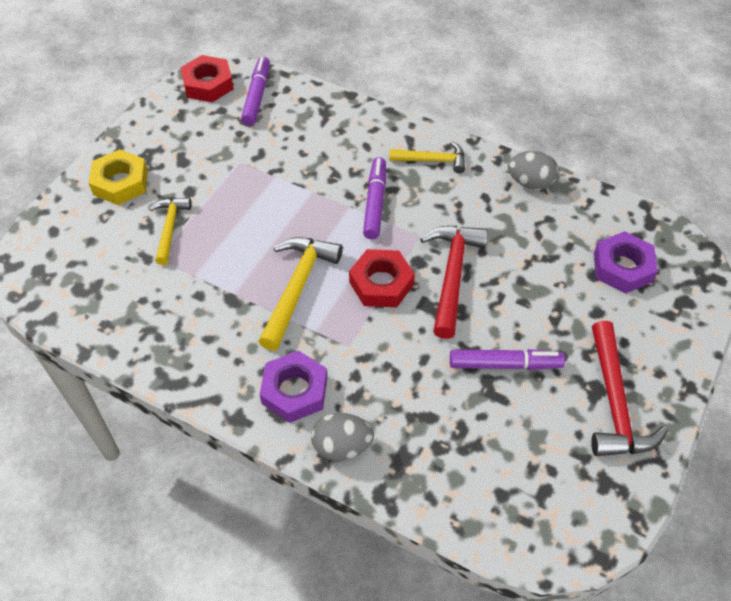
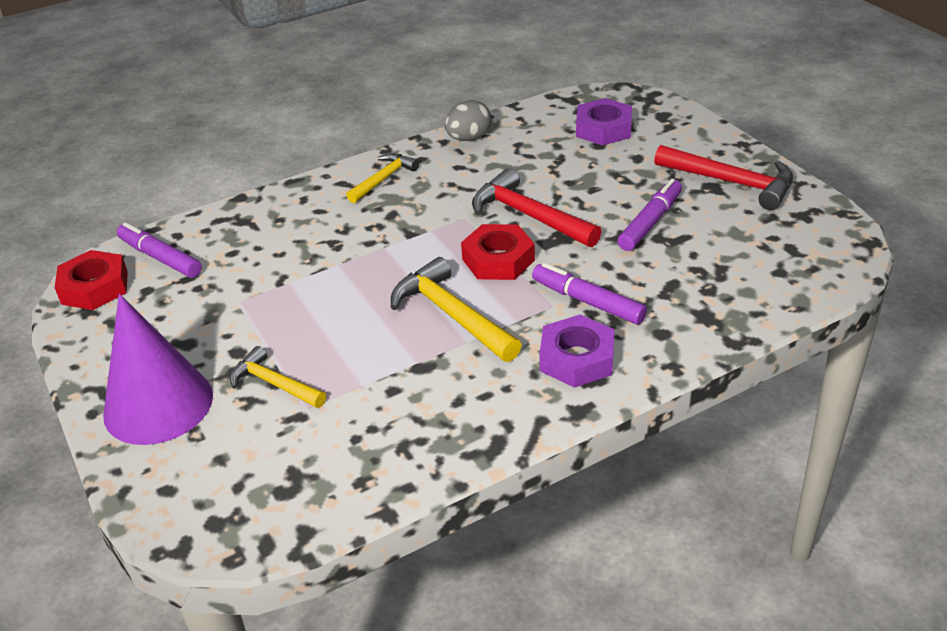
camera: 55 degrees left, 15 degrees down
(120, 182) = (158, 404): yellow nut -> purple cone
(342, 446) = (665, 348): grey egg -> none
(375, 203) = (397, 230): purple marker -> purple marker (588, 302)

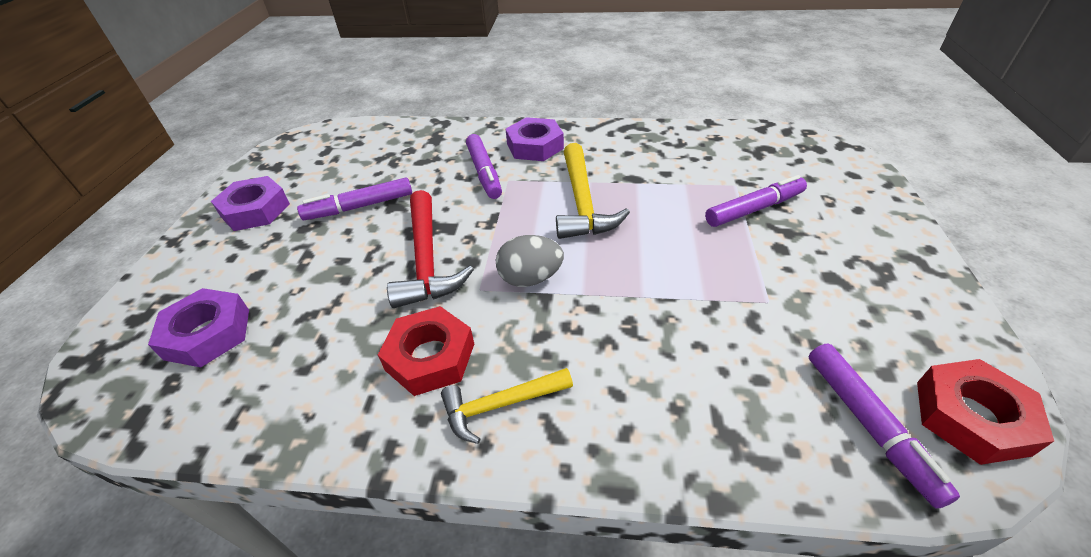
camera: 145 degrees left, 5 degrees up
(158, 404) = (862, 231): purple cone -> none
(274, 384) = (754, 209): yellow hammer -> purple marker
(469, 138) = (331, 421): grey egg -> grey egg (530, 278)
(498, 260) = (501, 230): red nut -> red nut (430, 357)
(731, 182) = (255, 210): red hammer -> purple nut

